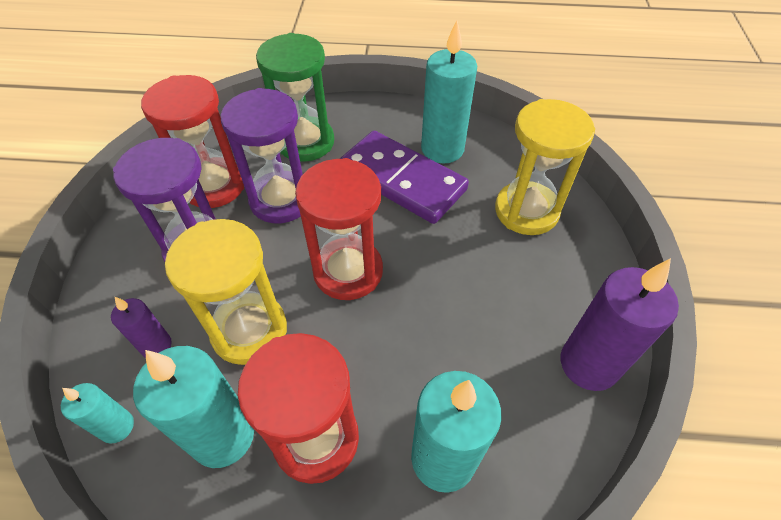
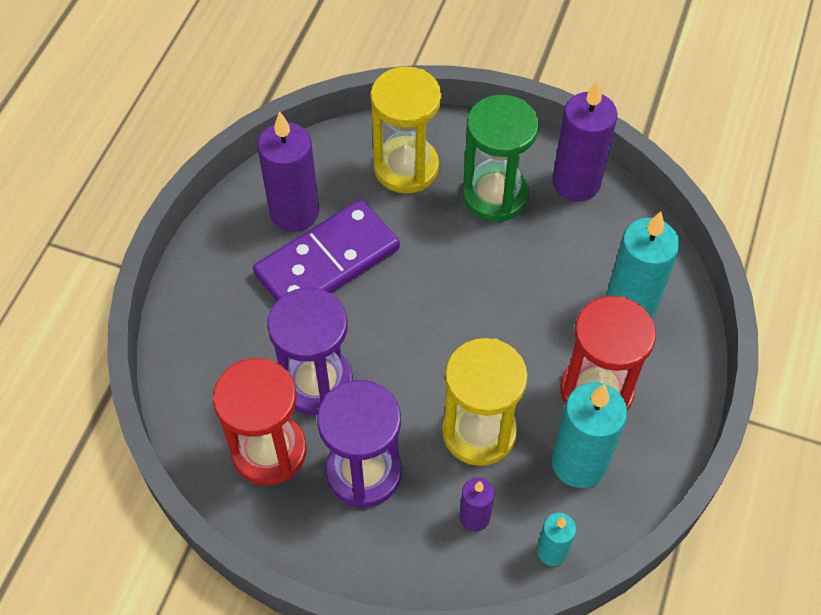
camera: 75 degrees left, 5 degrees up
(305, 142) = (230, 344): green hourglass -> green hourglass (495, 195)
(348, 271) = (433, 336): red hourglass -> none
(442, 149) = (294, 212): turquoise candle -> purple candle

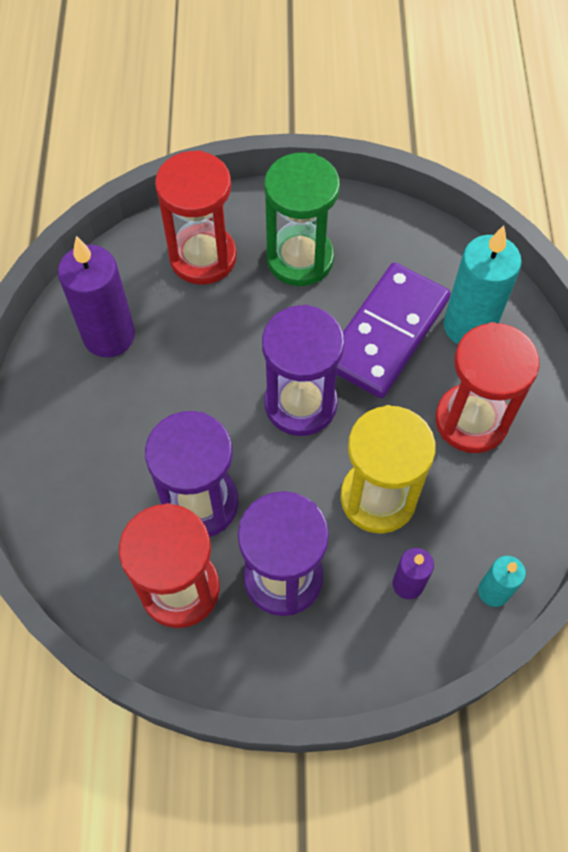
camera: 20 degrees left, 5 degrees up
(327, 262) = (162, 376): purple domino -> purple domino (387, 333)
(406, 167) = (203, 257): yellow hourglass -> red hourglass
(442, 325) = (300, 404): none -> purple hourglass
(576, 182) = (371, 223): purple candle -> none
(579, 463) = (483, 496): turquoise candle -> none

